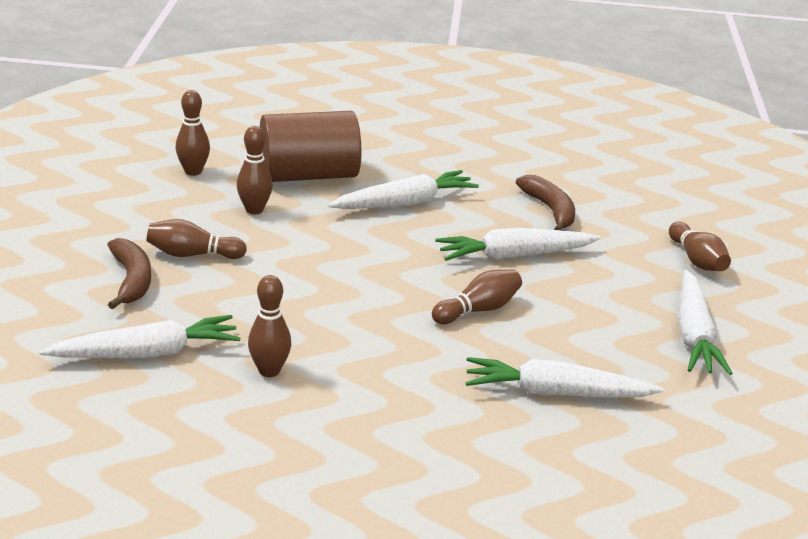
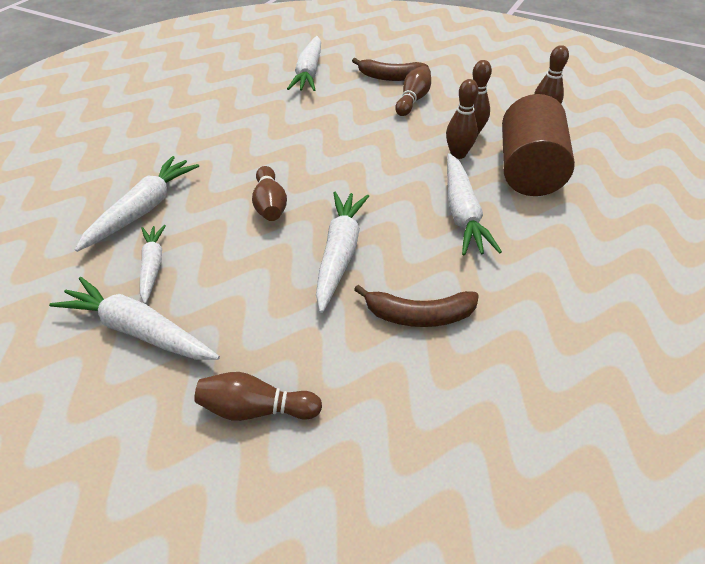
camera: 115 degrees right, 15 degrees up
(269, 371) = (263, 105): brown bowling pin -> brown bowling pin (458, 154)
(623, 354) = (153, 266): none -> white carrot

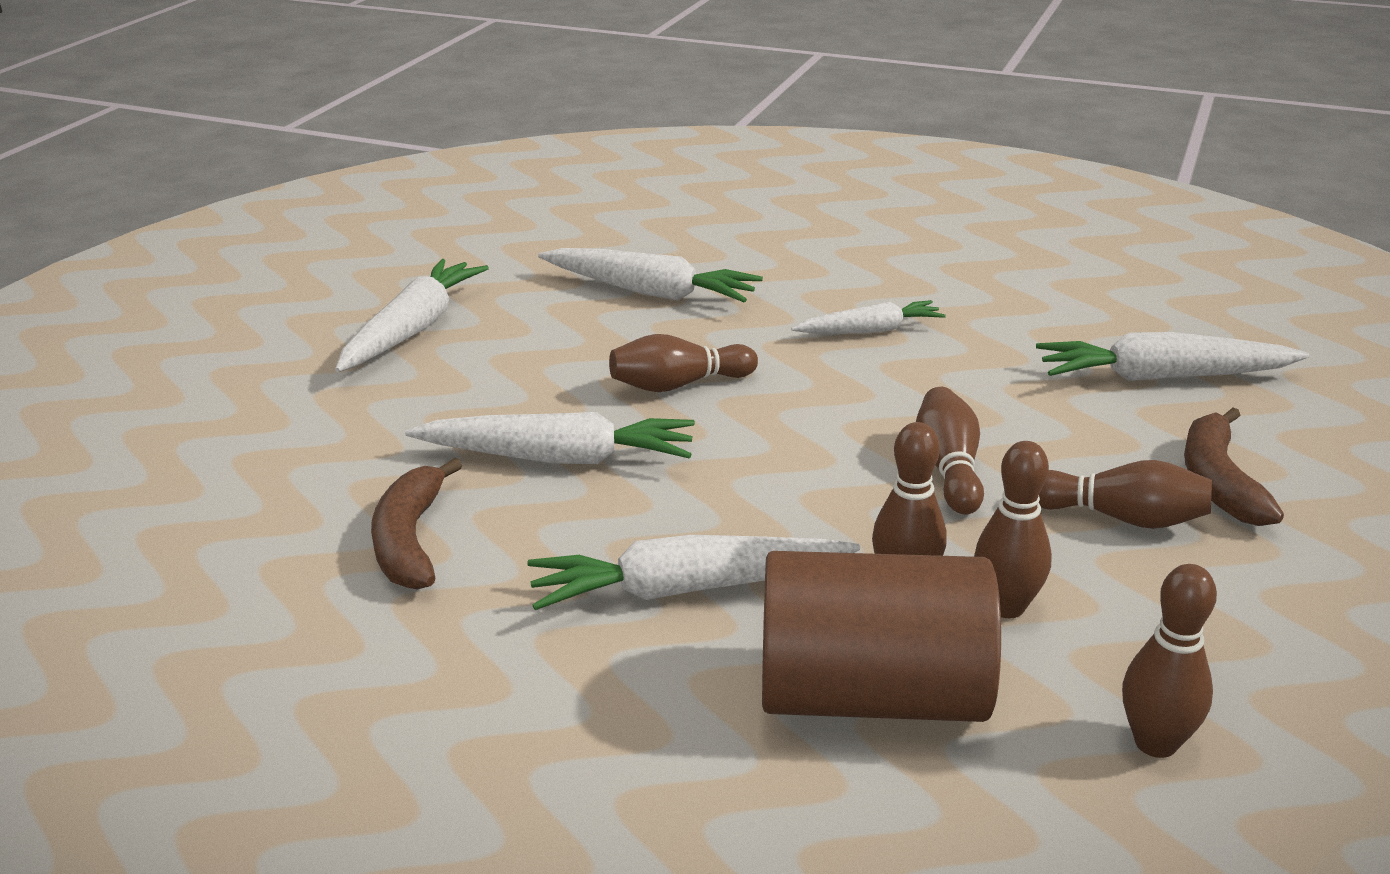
camera: 85 degrees right, 15 degrees down
(153, 266) = (530, 318): white carrot -> white carrot (870, 330)
(255, 409) = (270, 420): brown bowling pin -> brown bowling pin (948, 469)

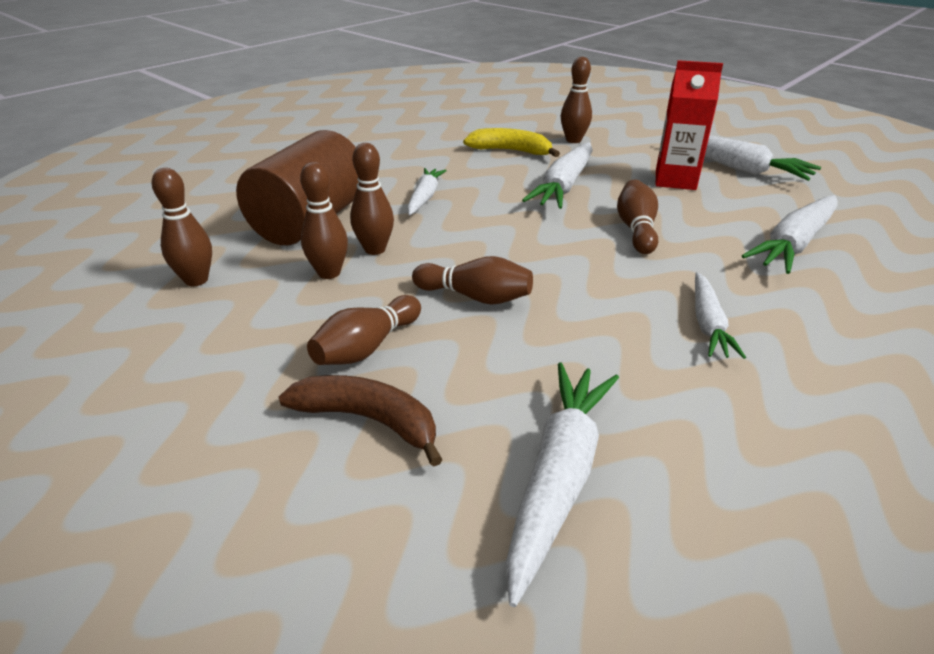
camera: 110 degrees right, 5 degrees up
(326, 479) = (573, 140): none -> brown bowling pin
(410, 541) = (510, 151): brown banana -> yellow banana
(487, 370) = (675, 180): none -> red carton
(687, 589) = (425, 197): white carrot -> white carrot, size x0.63

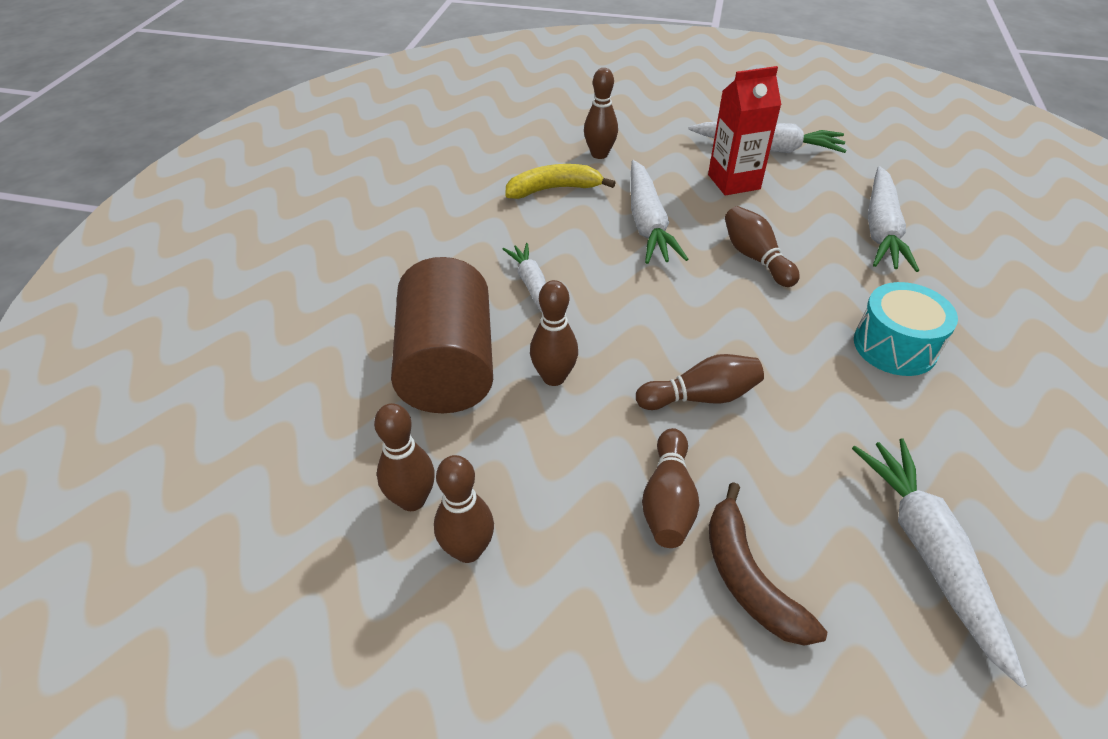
camera: 30 degrees left, 10 degrees up
(329, 273) = (541, 427): brown bowling pin -> brown bowling pin (468, 550)
(368, 420) = (748, 578): brown banana -> brown banana turned 105 degrees counterclockwise
(707, 324) = (895, 346): white carrot -> turquoise drum

